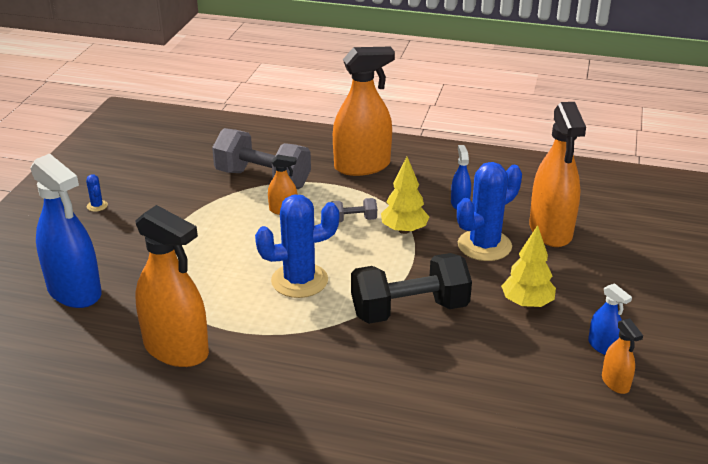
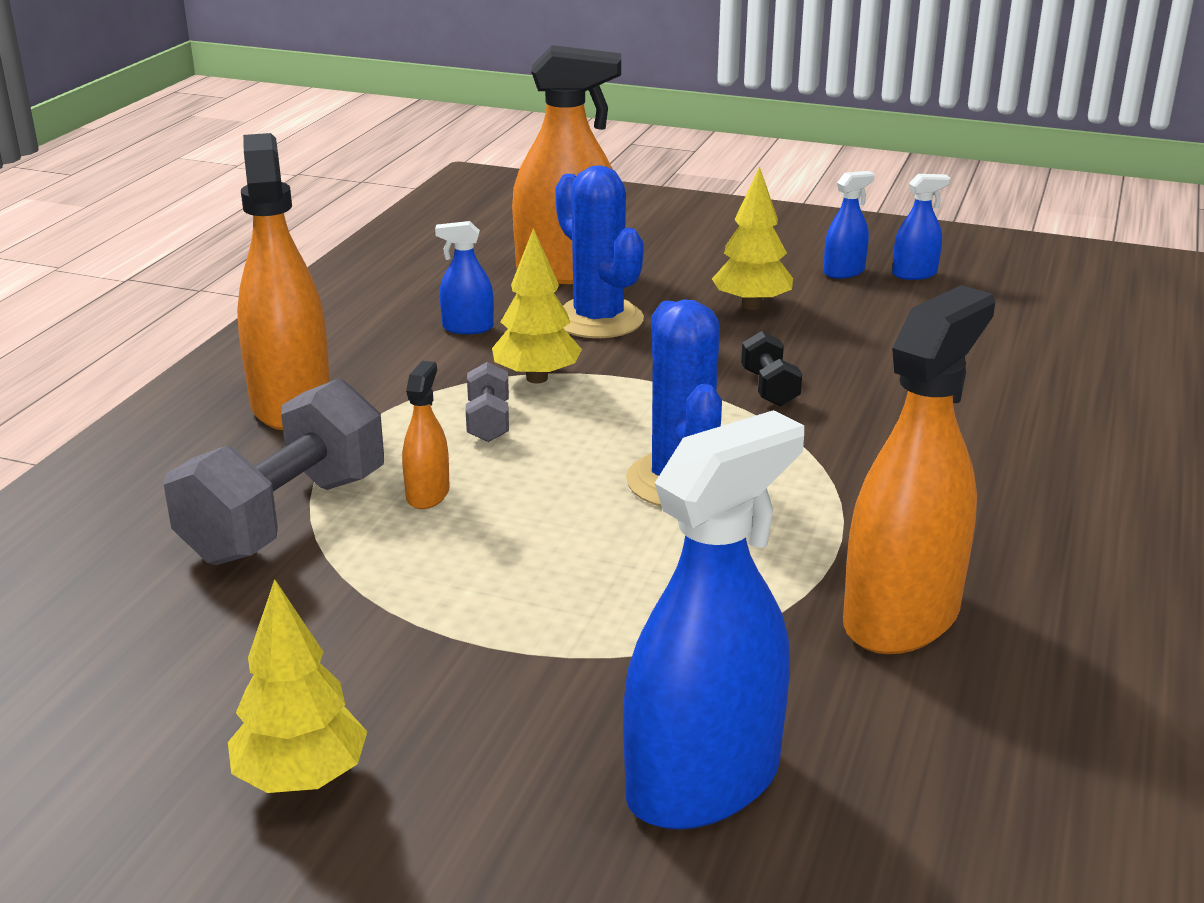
camera: 85 degrees left, 5 degrees down
(97, 206) = (301, 778): blue cactus -> yellow tree
(409, 310) = (769, 388): black dumbbell -> black dumbbell, size x0.46
(615, 382) = (914, 274): orange spray bottle -> blue spray bottle

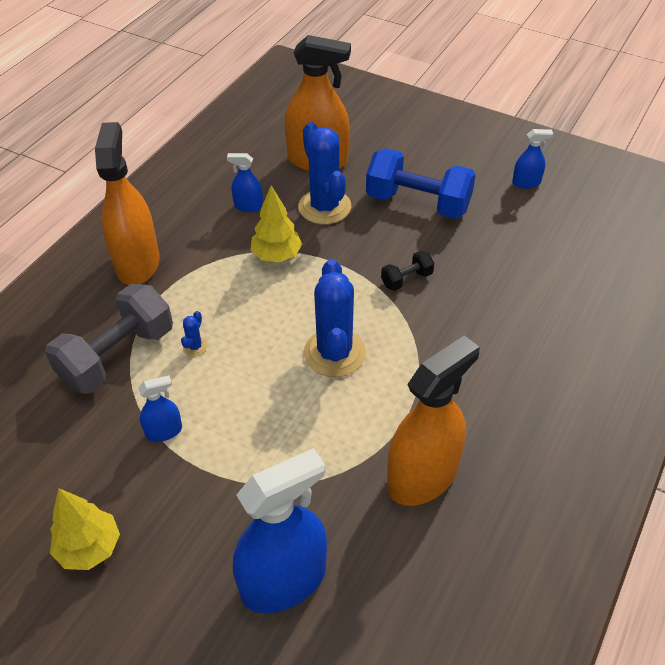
camera: 10 degrees right, 20 degrees up
(427, 494) = (195, 347): orange spray bottle -> blue cactus
(488, 422) = (241, 290): grey dumbbell -> none
(751, 305) = (418, 203): yellow tree -> blue dumbbell
(769, 388) = (406, 279): black dumbbell -> black dumbbell turned 60 degrees clockwise
(844, 272) = (483, 177): blue spray bottle -> blue spray bottle (164, 431)

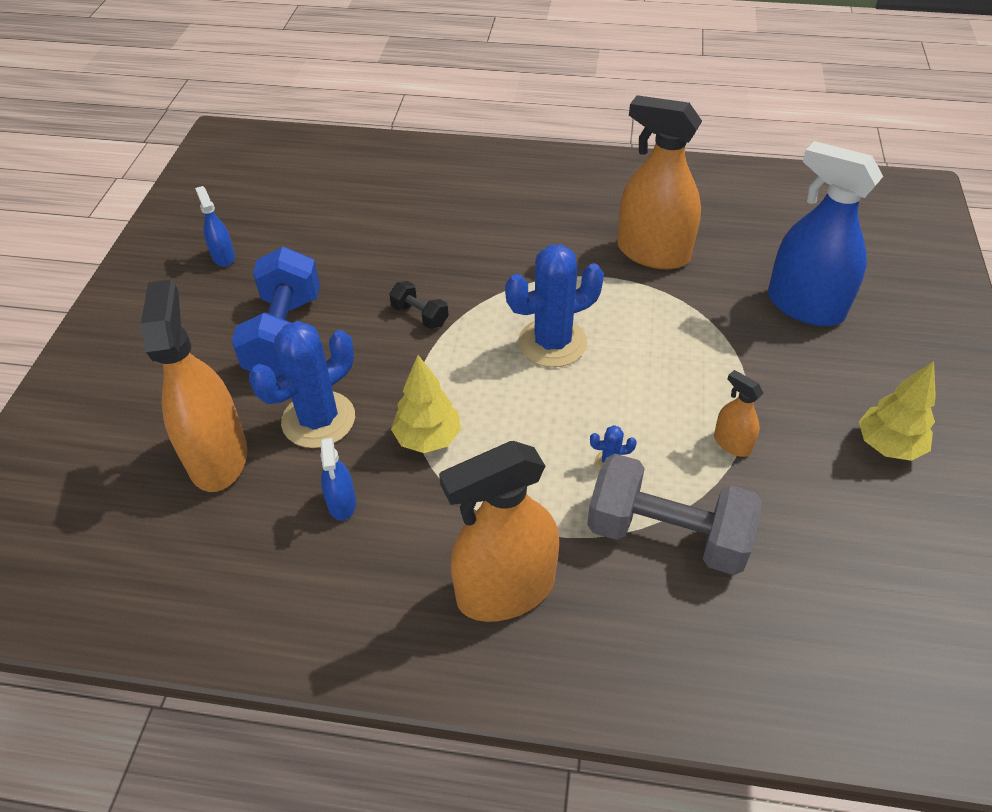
camera: 110 degrees left, 0 degrees up
(164, 431) = (732, 443): blue spray bottle -> orange spray bottle

